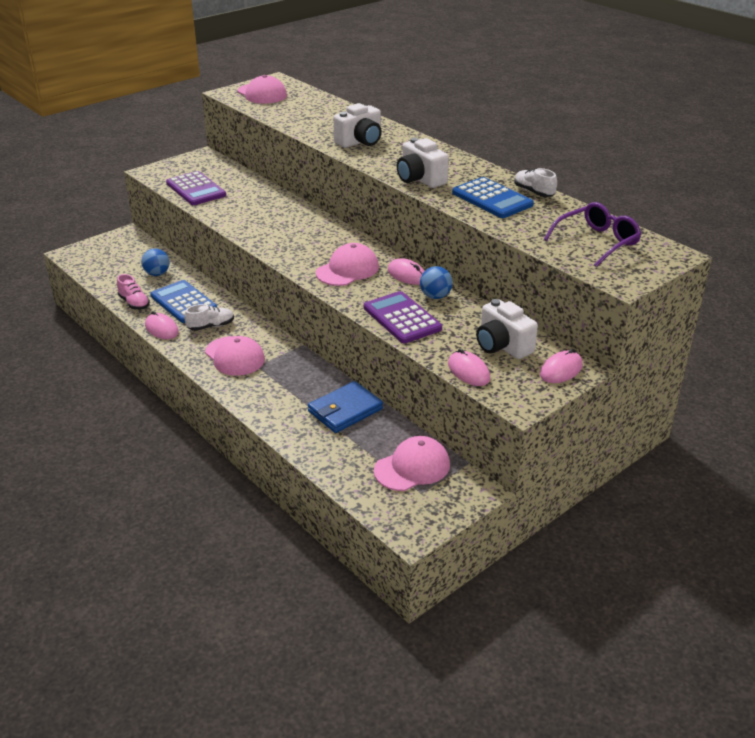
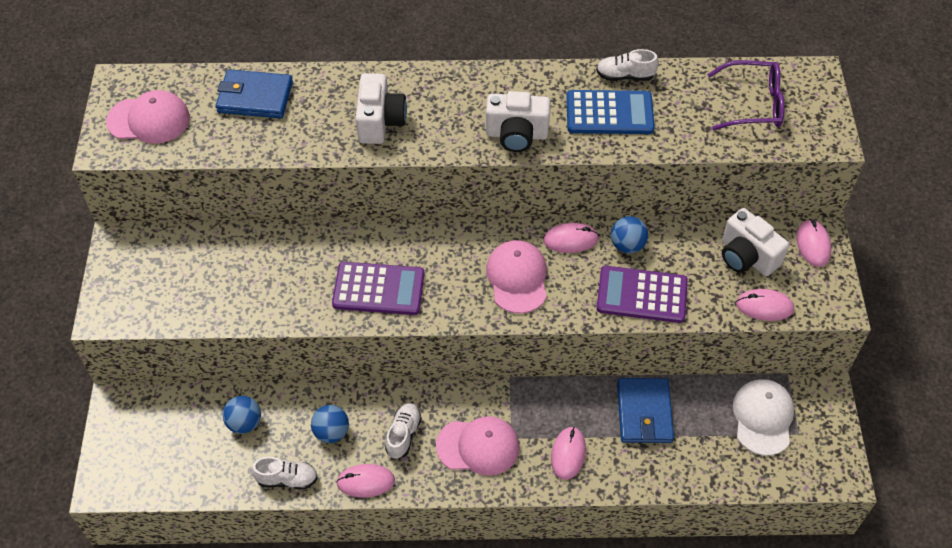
camera: 50 degrees left, 20 degrees up
(134, 303) = (287, 479): pink shoe -> white shoe
(183, 302) = (331, 432): blue calculator -> blue ball
(196, 189) = (203, 298): purple calculator -> purple calculator (378, 289)
(271, 393) = (568, 454): none -> pink mouse
(321, 109) = (255, 97): none -> blue wallet
(412, 467) = (763, 417): pink cap -> white cap
(502, 346) = (746, 256): white camera -> white camera turned 45 degrees clockwise
(597, 242) = (753, 104): purple glasses -> purple glasses turned 90 degrees clockwise

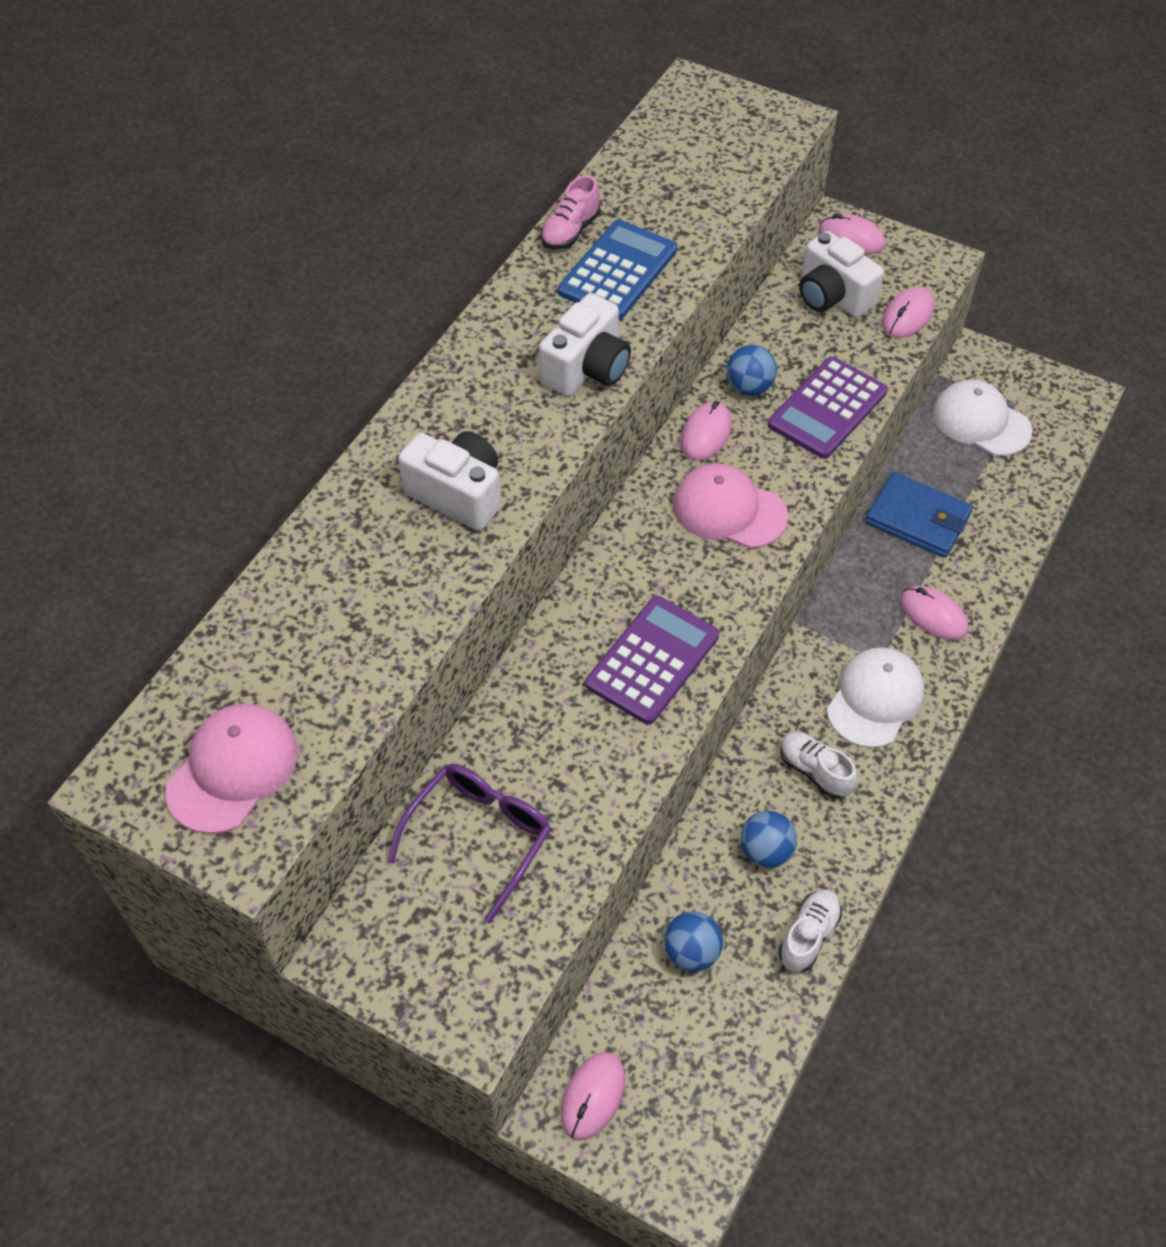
camera: 60 degrees left, 0 degrees up
(255, 97) = (298, 617): blue wallet -> none
(366, 482) = (861, 844): pink mouse -> pink mouse (593, 1097)
(478, 446) = (875, 699): pink cap -> white cap
(625, 76) = (570, 231): white shoe -> pink shoe
(746, 256) = (832, 297): white camera -> white camera turned 60 degrees clockwise
(753, 104) = (697, 150): purple glasses -> purple glasses (480, 836)

